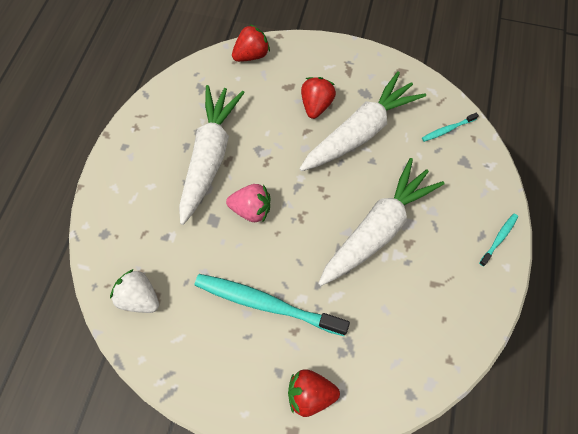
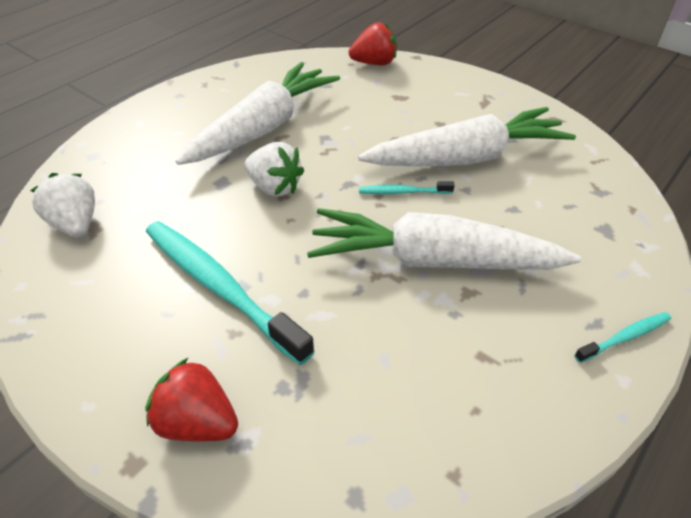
camera: 25 degrees right, 20 degrees down
(251, 210) = (274, 187): pink strawberry -> white strawberry
(316, 105) = (423, 120): red strawberry -> none
(378, 228) = (432, 260): white carrot -> white carrot turned 150 degrees counterclockwise
(447, 129) = (595, 189): turquoise toothbrush -> turquoise toothbrush (403, 192)

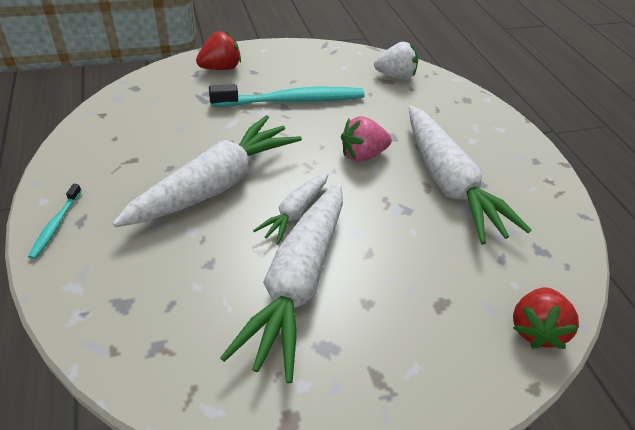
camera: 120 degrees right, 0 degrees up
(274, 187) = (362, 155): white strawberry -> pink strawberry
(403, 192) = (294, 212): turquoise toothbrush -> white carrot

